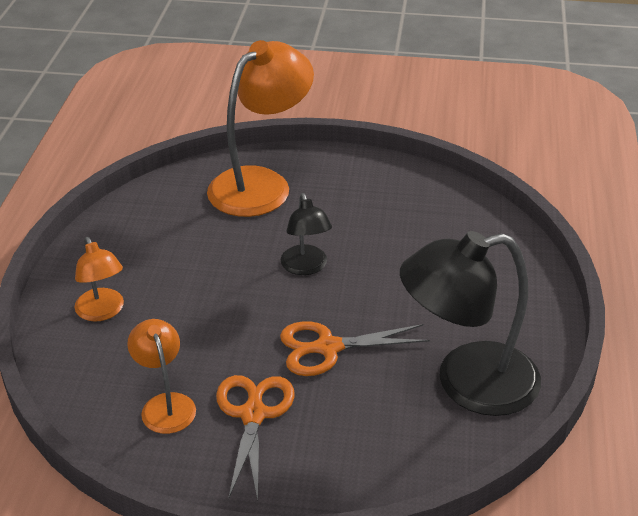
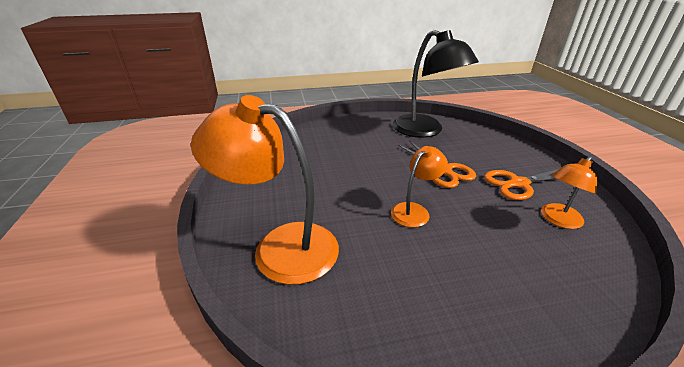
camera: 110 degrees left, 5 degrees down
(102, 312) = (526, 296): orange lamp -> orange lamp (414, 210)
(306, 267) = (378, 194): black lamp -> none

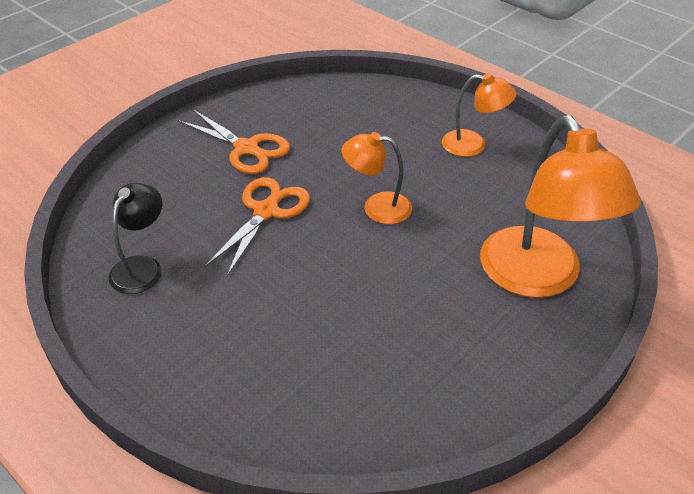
camera: 125 degrees left, 10 degrees up
(425, 131) = (142, 267): black lamp -> black lamp, size x0.52
(558, 220) = (299, 118): orange lamp -> orange lamp (473, 145)

